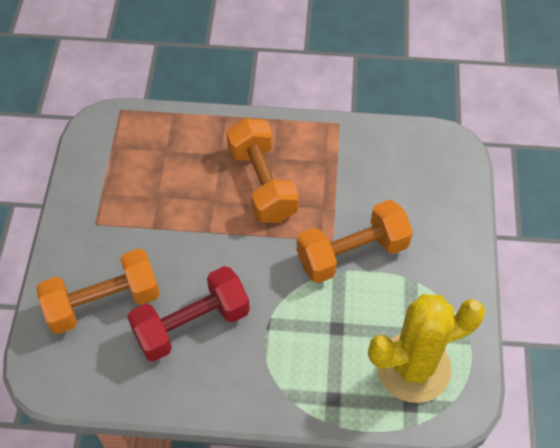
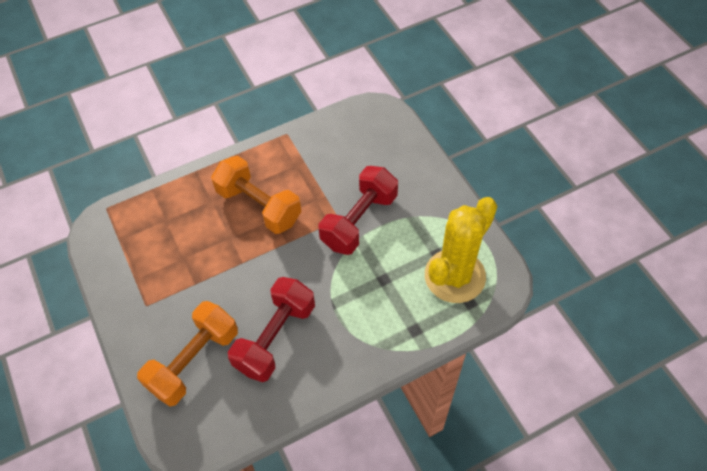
camera: 30 degrees left, 0 degrees up
(352, 253) = (359, 221): orange dumbbell -> red dumbbell

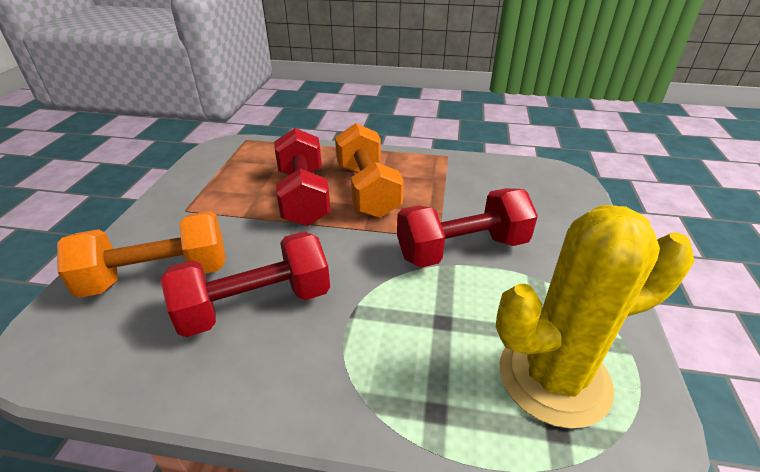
camera: 35 degrees right, 20 degrees down
(219, 240) = (303, 196): none -> red dumbbell

